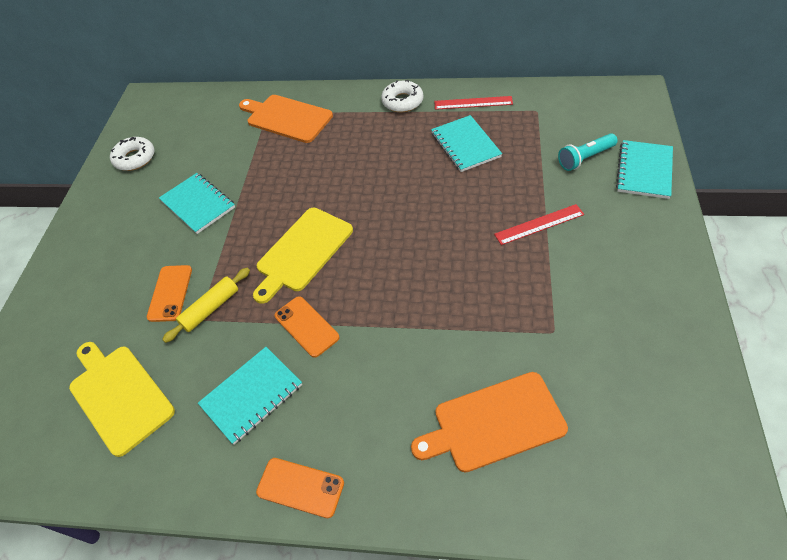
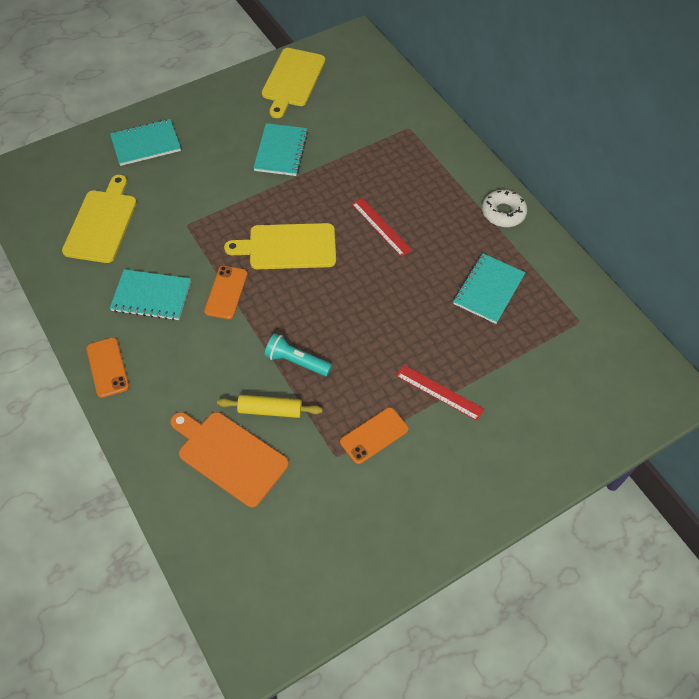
camera: 45 degrees right, 5 degrees up
(135, 158) = (292, 80): white donut -> yellow cutting board
(170, 293) = (194, 192): orange phone -> orange phone (374, 435)
(211, 309) = (199, 225): yellow rolling pin -> yellow rolling pin (270, 410)
(287, 118) = (414, 144): orange cutting board -> none
(473, 103) = (547, 266): red ruler -> red ruler (381, 227)
(585, 158) = (548, 390): turquoise flashlight -> turquoise flashlight (296, 361)
(644, 171) = (570, 444): turquoise notebook -> turquoise notebook (146, 144)

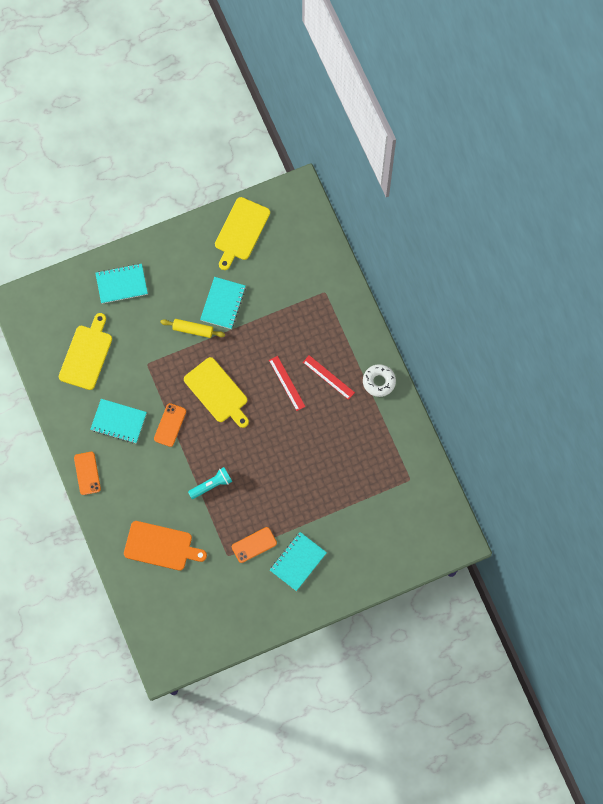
camera: 10 degrees right, 15 degrees up
(229, 456) = (161, 546): orange cutting board -> orange cutting board turned 150 degrees clockwise
(270, 410) = (190, 518): yellow rolling pin -> yellow rolling pin (193, 330)
(288, 247) = (217, 392): yellow cutting board -> yellow cutting board turned 135 degrees counterclockwise
(296, 361) = (211, 485): turquoise flashlight -> turquoise flashlight turned 120 degrees clockwise
(439, 392) = (302, 520): red ruler -> red ruler (328, 377)
(488, 289) = (352, 446): turquoise notebook -> turquoise notebook (298, 561)

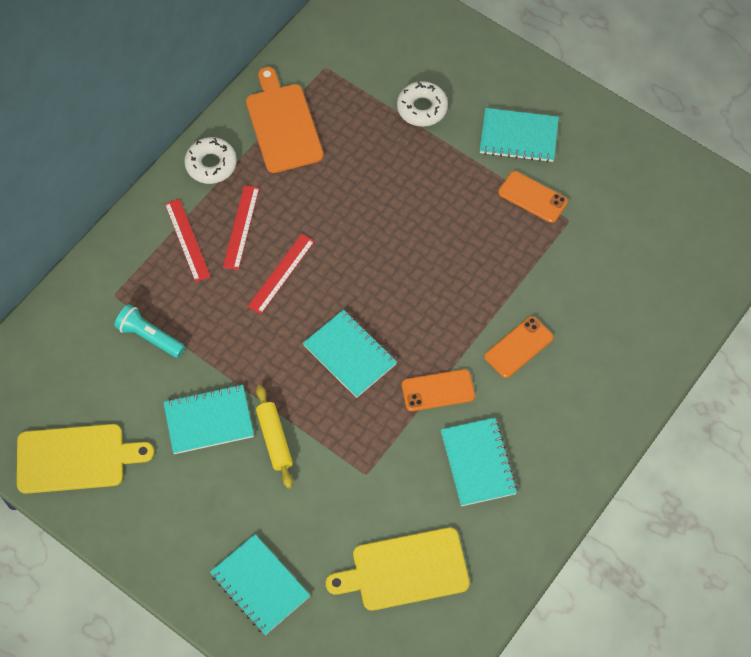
camera: 120 degrees left, 10 degrees down
(87, 473) = (581, 461): orange phone -> orange phone (518, 347)
(161, 546) = (614, 307): orange cutting board -> orange cutting board (283, 124)
(211, 485) = (488, 290): turquoise flashlight -> turquoise flashlight (150, 337)
(217, 392) = (350, 354): yellow cutting board -> turquoise notebook
(337, 345) = (187, 240): none -> red ruler
(349, 518) = (422, 108): none -> white donut

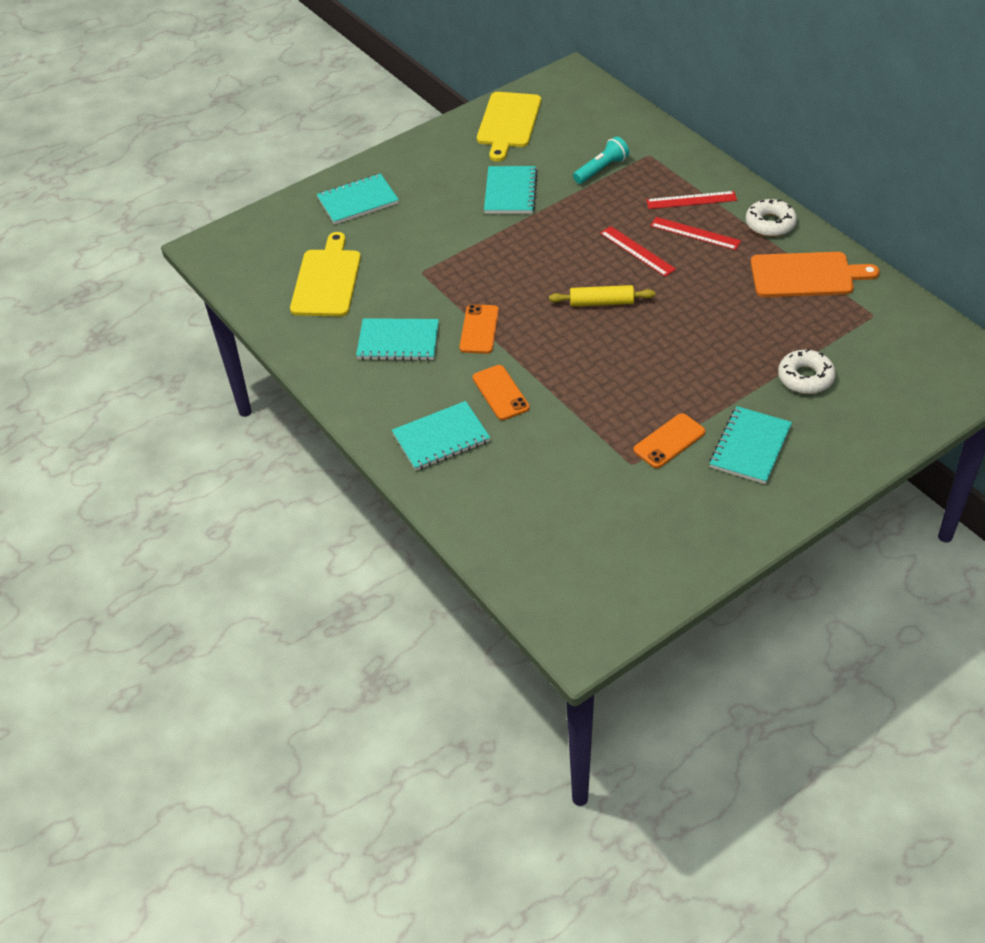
camera: 110 degrees right, 15 degrees down
(274, 439) = (477, 225): yellow rolling pin -> yellow rolling pin (601, 302)
(350, 354) = (538, 280): turquoise notebook -> turquoise notebook (441, 438)

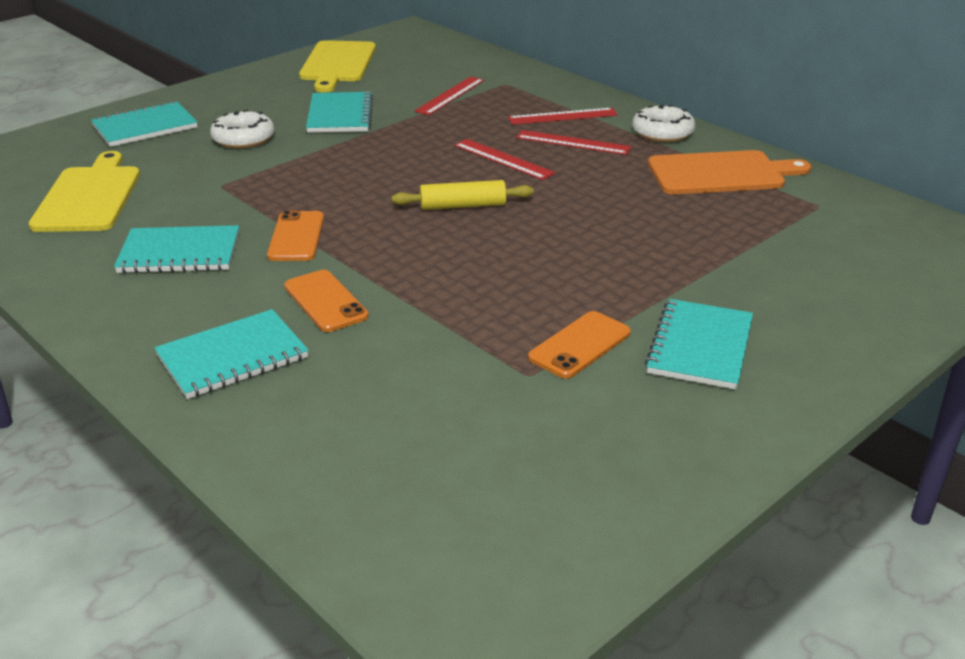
camera: 10 degrees left, 15 degrees down
(601, 169) = (450, 95): turquoise flashlight -> red ruler
(805, 377) = (753, 268): white donut -> white donut (243, 138)

